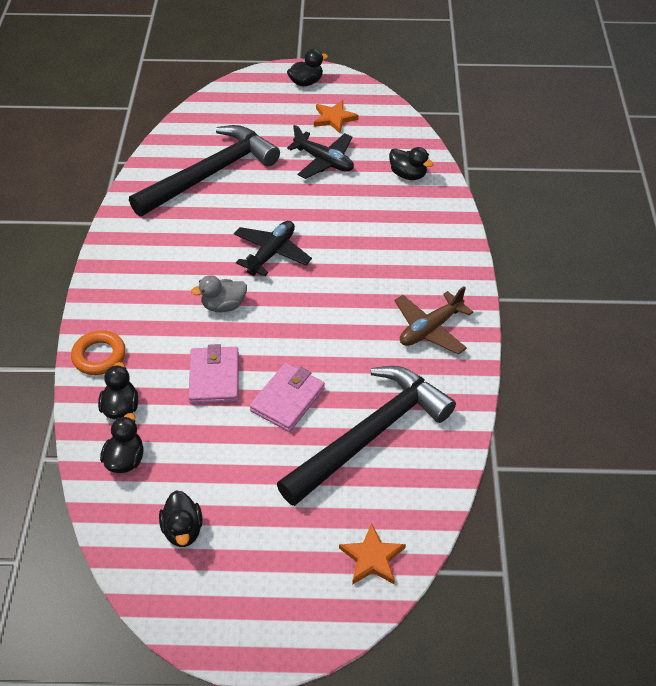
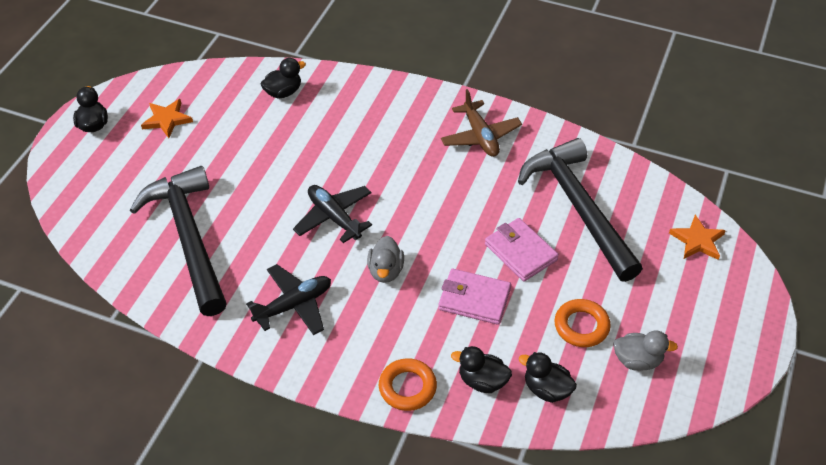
camera: 70 degrees left, 0 degrees up
(183, 530) = (637, 360): black duck -> grey duck
(211, 471) = (581, 326): none -> orange ring
(324, 161) = (226, 145): black plane -> black plane (294, 305)

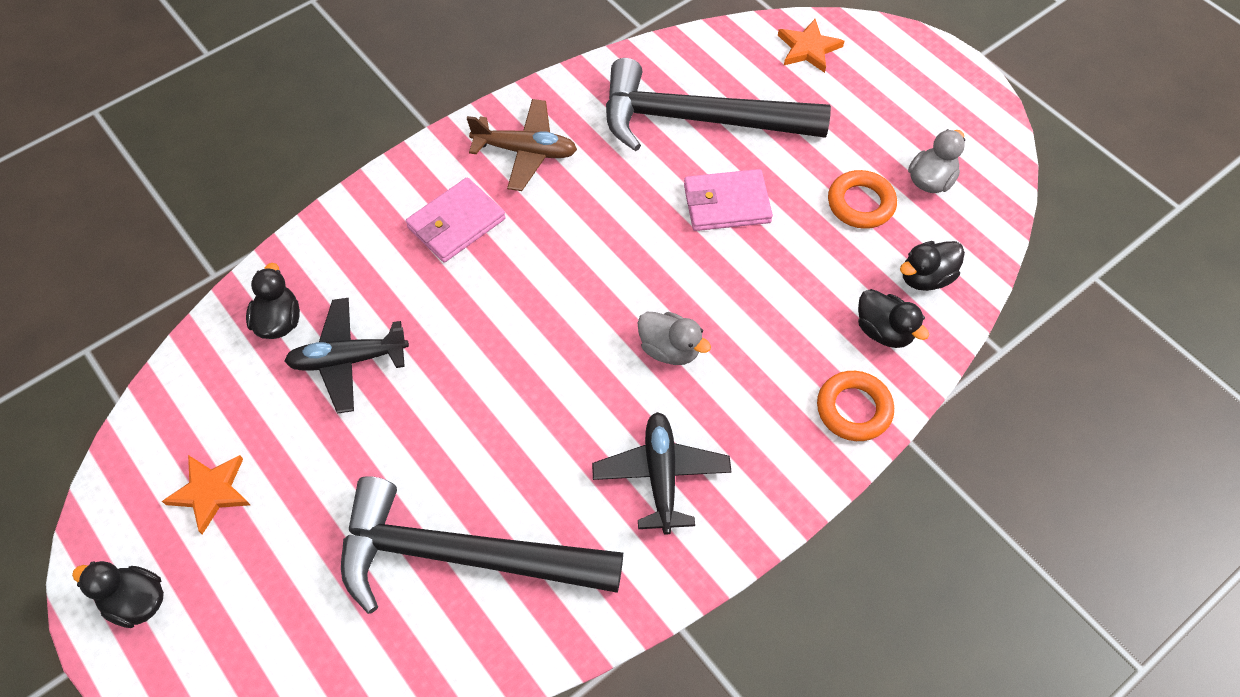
camera: 60 degrees left, 10 degrees up
(334, 217) = (547, 364): black plane -> black plane (348, 360)
(474, 299) = (766, 281): pink wallet -> pink wallet (456, 223)
(482, 381) = (883, 331): black duck -> black duck turned 90 degrees counterclockwise

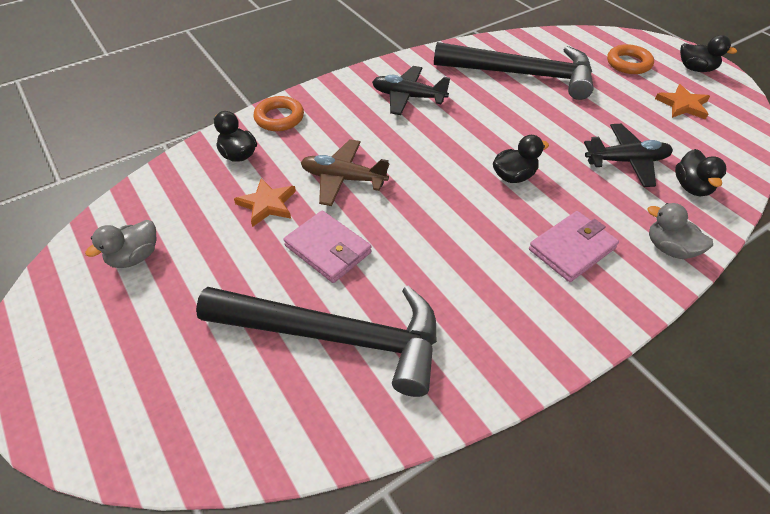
camera: 175 degrees left, 10 degrees down
(525, 151) = (518, 313): brown plane -> brown plane (343, 179)
(661, 475) = (408, 97): black plane -> black plane turned 105 degrees clockwise
(669, 349) = (394, 154): grey duck -> grey duck (669, 248)
(726, 204) = (328, 249): pink wallet -> pink wallet turned 45 degrees clockwise
(808, 48) = (177, 426): orange star -> orange star (267, 204)
(860, 203) = (209, 241): orange ring -> orange ring (628, 63)
(925, 277) = (188, 184): black duck -> black duck (514, 176)

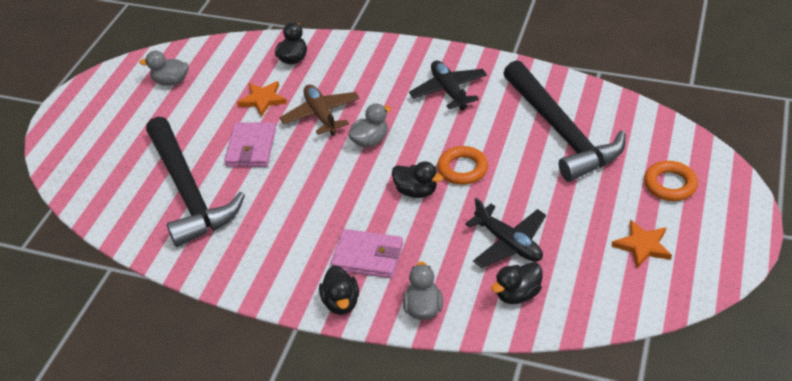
camera: 55 degrees right, 5 degrees down
(279, 118) = (350, 50): orange ring -> orange ring (462, 169)
(416, 168) = (370, 141): none -> grey duck
(695, 69) = (723, 232): black duck -> black duck (341, 302)

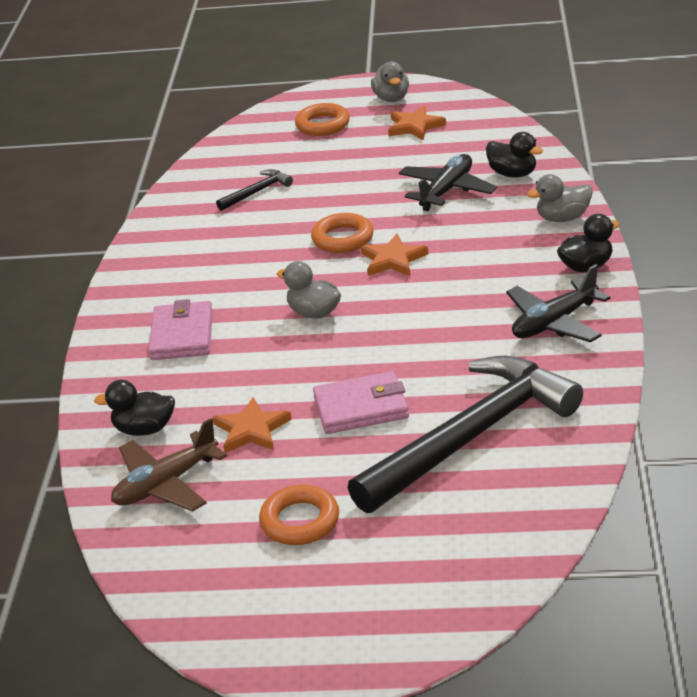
camera: 105 degrees left, 10 degrees down
(170, 110) = (300, 521): none -> orange ring
(171, 81) = (226, 548): grey duck -> grey duck (391, 98)
(321, 115) = (273, 366): brown plane -> brown plane (166, 484)
(367, 256) = (511, 267): pink wallet -> pink wallet (182, 335)
(416, 191) = (393, 260): black duck -> orange star
(449, 91) = (197, 277): black plane -> black plane (554, 322)
(560, 131) = (257, 192): black hammer -> black hammer, size x0.40

